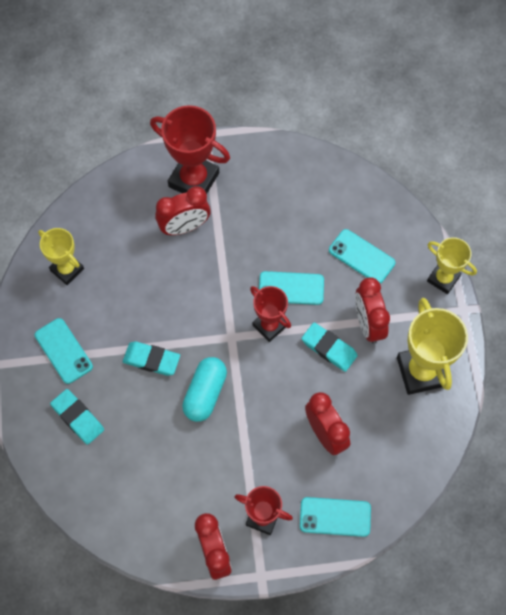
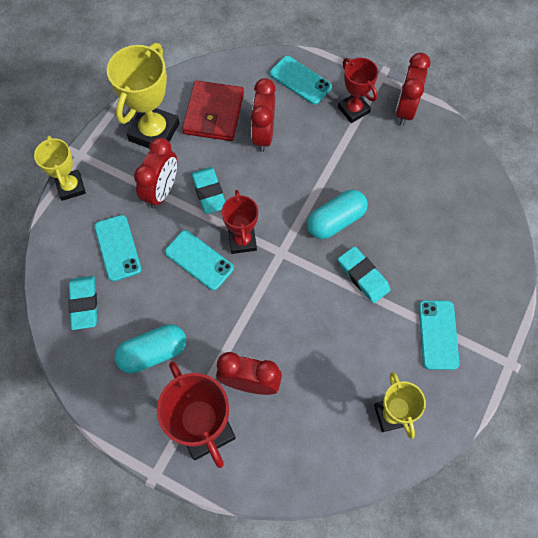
camera: 145 degrees left, 0 degrees up
(77, 418) = (457, 268): turquoise eraser -> turquoise eraser (84, 304)
(269, 203) = (153, 353): none -> turquoise capsule
(386, 425) = (214, 113): none -> red wallet

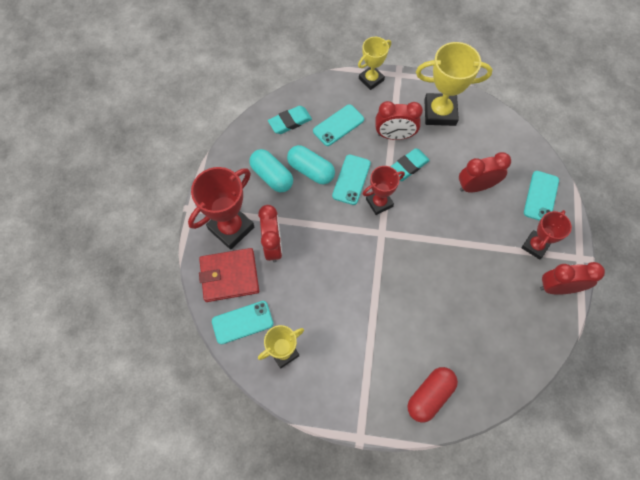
camera: 70 degrees right, 0 degrees up
(214, 113) = (476, 145): red wallet -> red wallet (229, 276)
(335, 221) = (426, 263): turquoise capsule -> turquoise capsule (311, 170)
(363, 276) = (387, 299): turquoise eraser -> none
(438, 334) = (362, 371): turquoise phone -> turquoise phone (242, 322)
(483, 275) = (430, 396): none -> red capsule

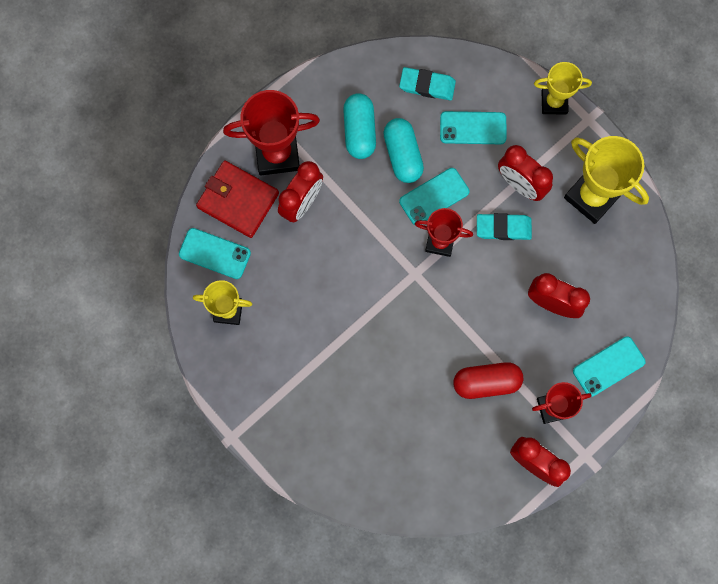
camera: 40 degrees right, 10 degrees up
(430, 396) = (322, 454): red capsule -> red capsule (486, 382)

